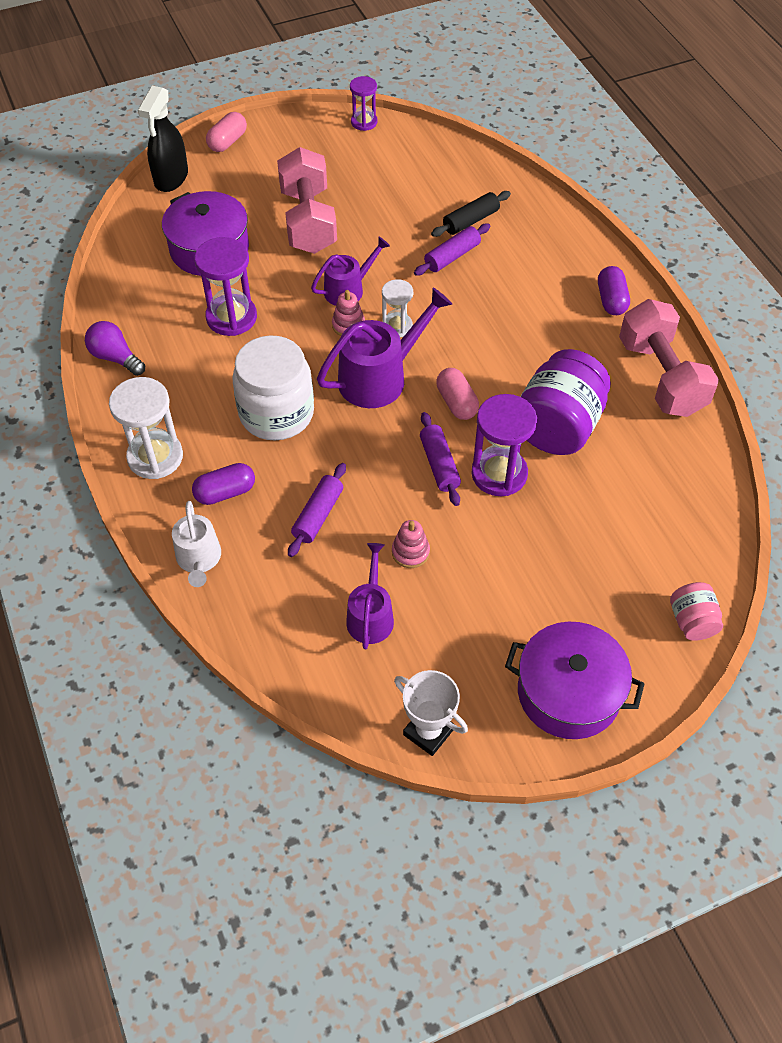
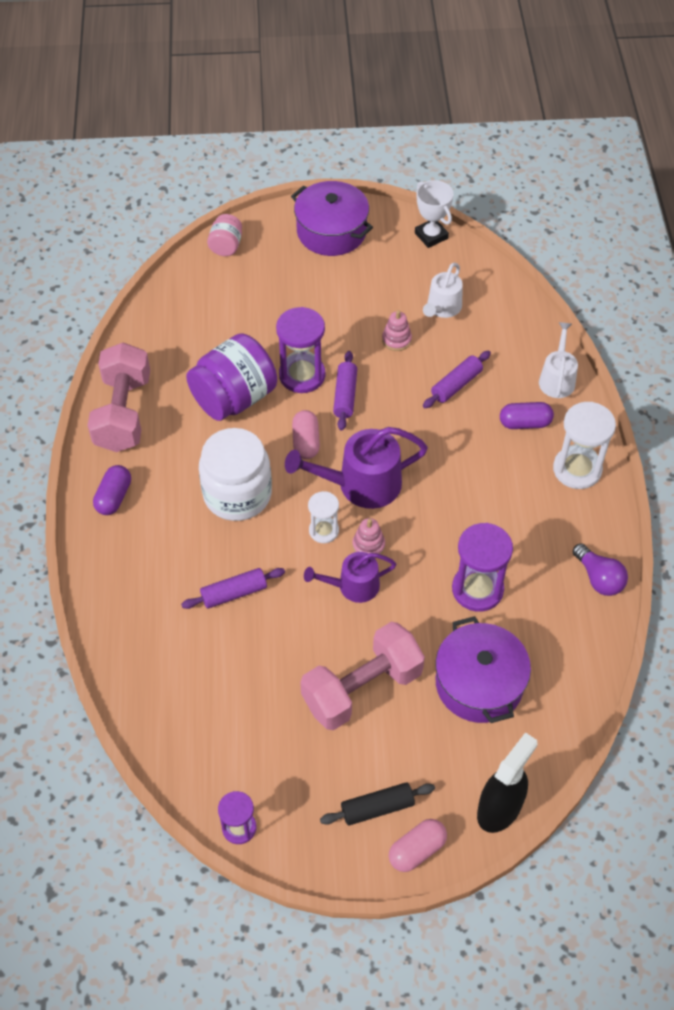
camera: 160 degrees left, 0 degrees up
(276, 413) = (463, 478): white jar -> white jar (237, 494)
(308, 221) = (362, 688): pink dumbbell -> pink dumbbell turned 45 degrees clockwise
(370, 616) = (442, 308): purple watering can -> white watering can
(470, 221) = (192, 632): black rolling pin -> black rolling pin (377, 808)

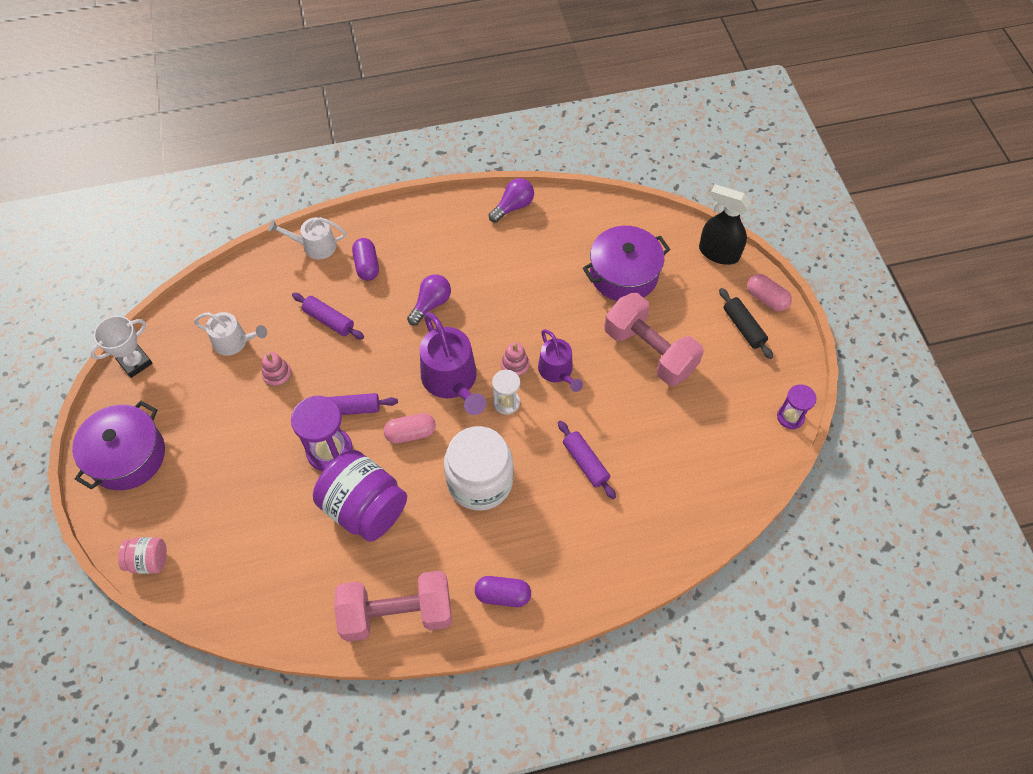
camera: 100 degrees left, 5 degrees up
(463, 477) = (431, 304): none -> purple light bulb
(477, 589) = (541, 283): purple hourglass -> none
(577, 469) = (411, 226): white hourglass -> none

